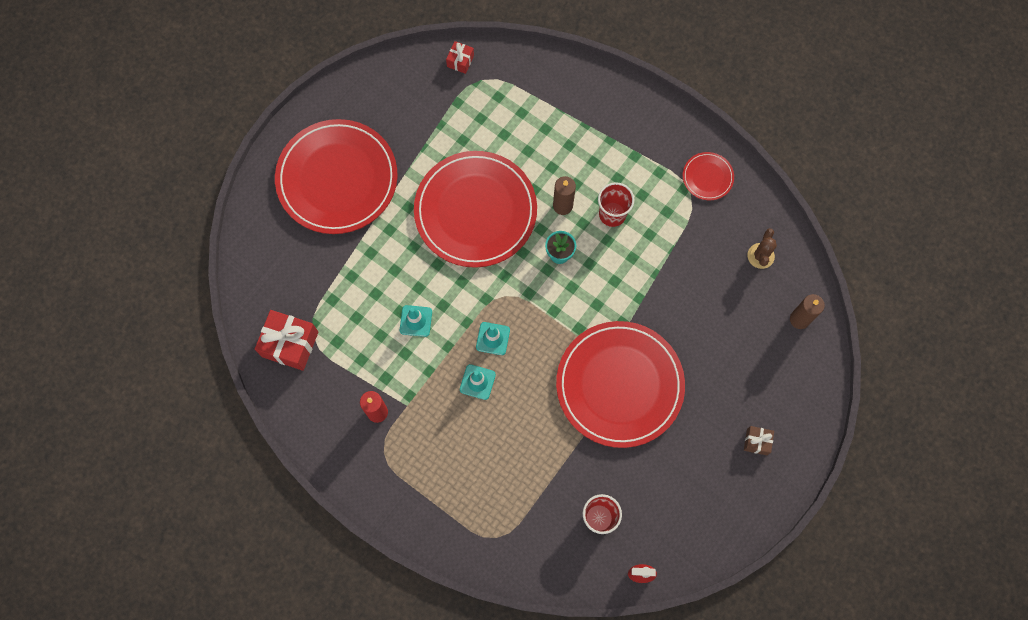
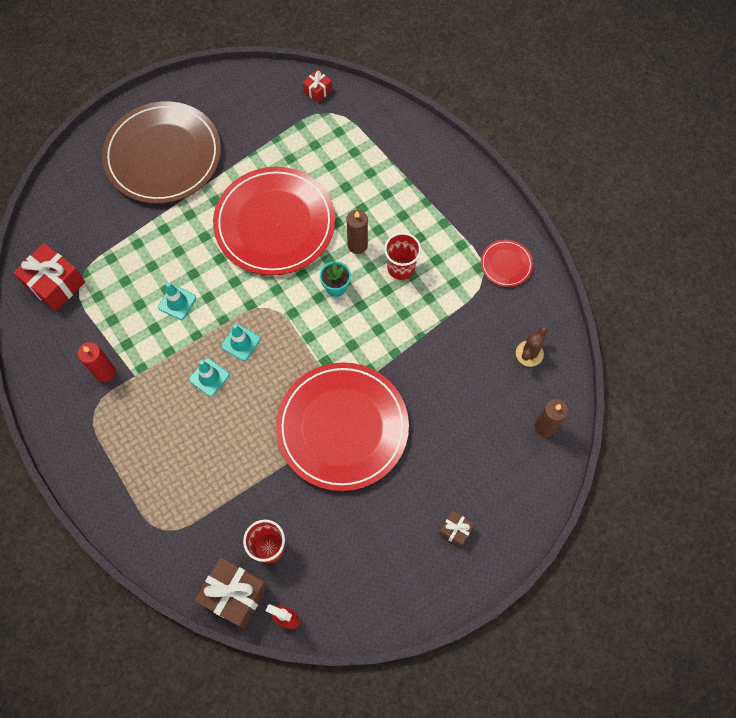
camera: 20 degrees right, 5 degrees down
(337, 179) = (163, 155): red plate -> brown plate
(586, 571) = (234, 595): none -> brown gift

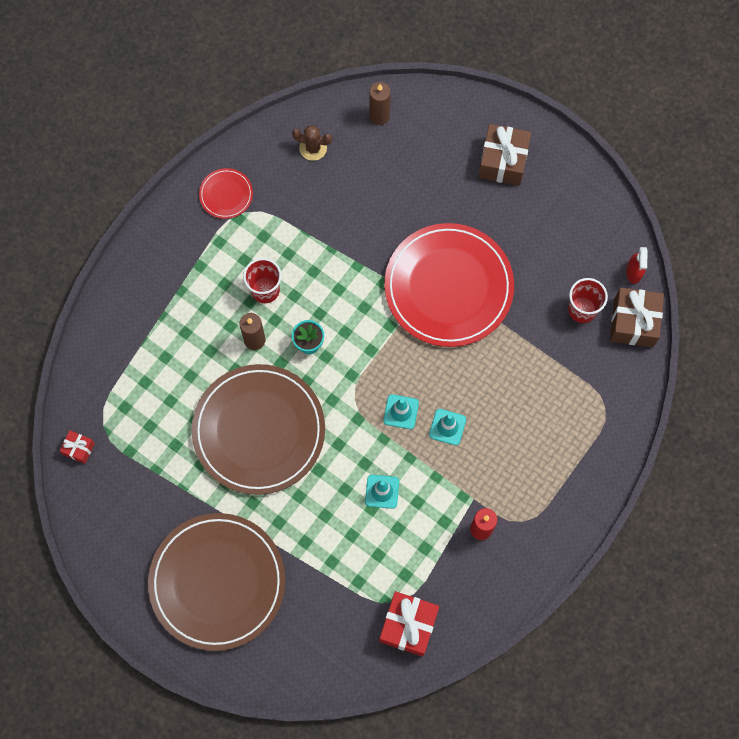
camera: 110 degrees left, 5 degrees up
(275, 223) = (259, 430): red plate -> brown plate
(455, 530) = (503, 161): brown gift -> brown gift, size x1.93

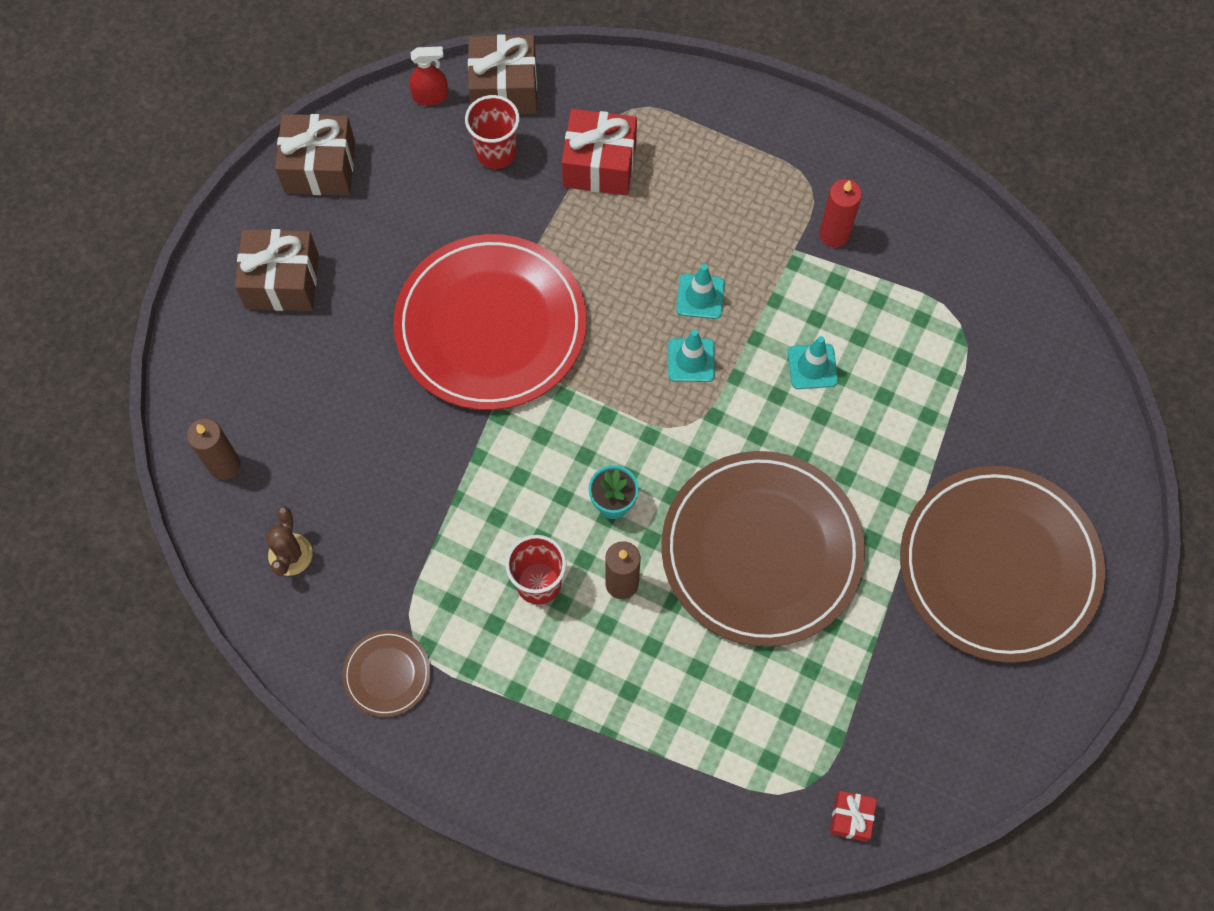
camera: 100 degrees left, 5 degrees down
(226, 194) = (387, 674): red plate -> brown plate
(408, 625) = (988, 304): red gift -> red gift (599, 165)
(586, 193) = (320, 167): none -> brown gift

